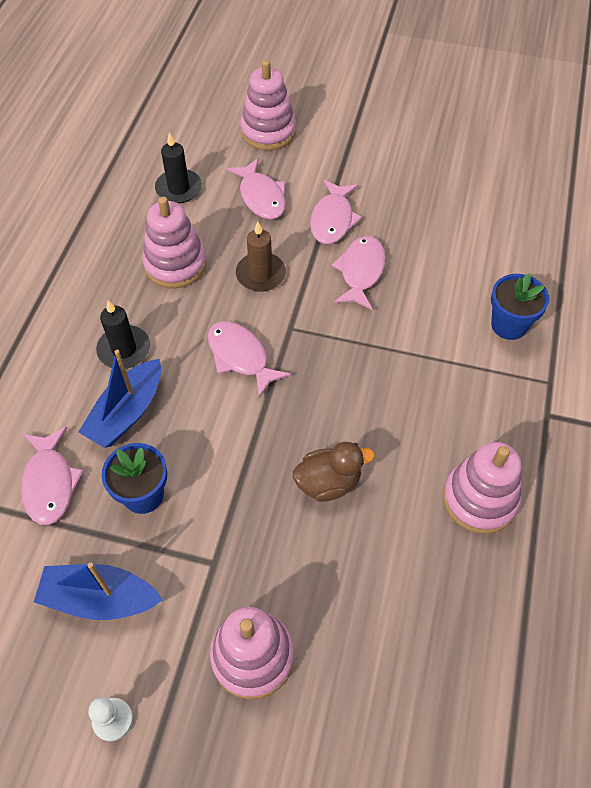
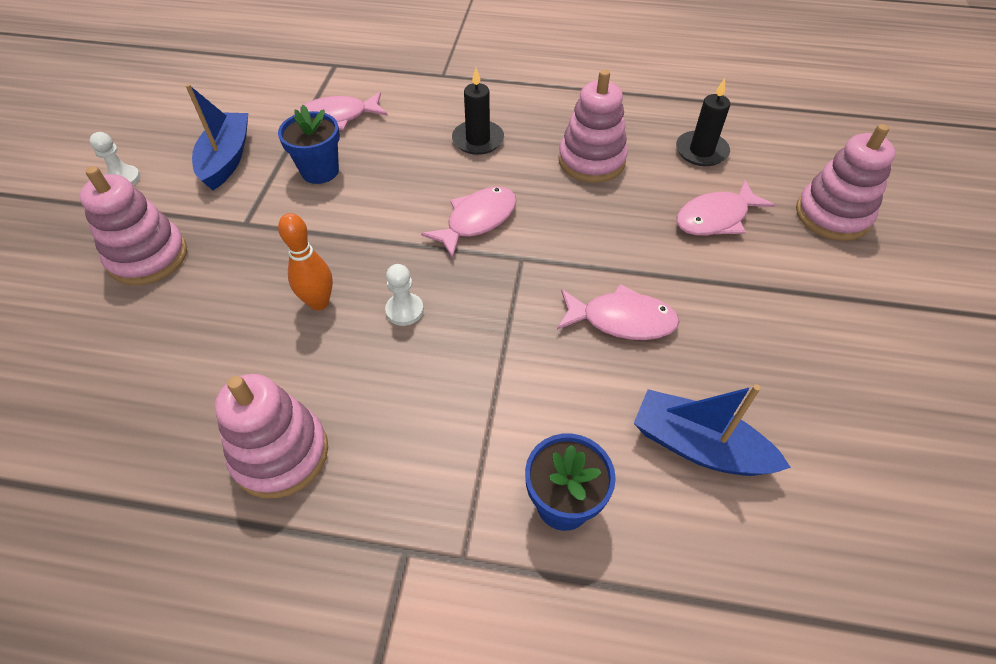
camera: 85 degrees right, 5 degrees down
(127, 413) = (406, 151): blue boat -> blue boat (698, 446)
(260, 274) = (594, 227): brown candle -> none
(328, 482) = (319, 302): brown duck -> orange bowling pin
(333, 219) = (703, 287): pink fish -> none
(342, 415) = (404, 310): none -> white pawn

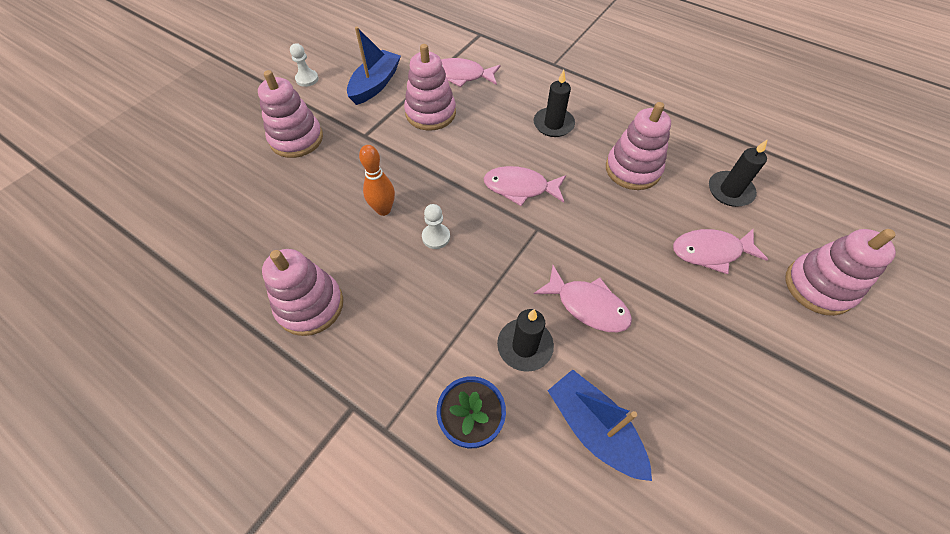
camera: 25 degrees right, 5 degrees up
(320, 171) = (430, 113): blue flower pot -> pink stacking toy
(477, 221) = (520, 188): pink fish -> pink fish turned 150 degrees counterclockwise
(576, 391) = (524, 346): none -> black candle

